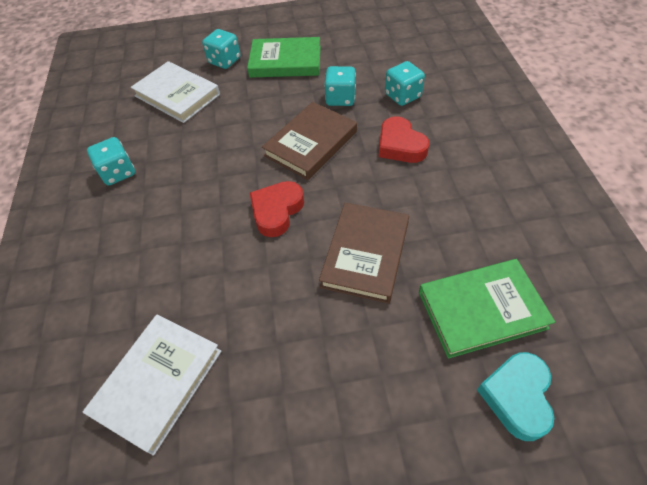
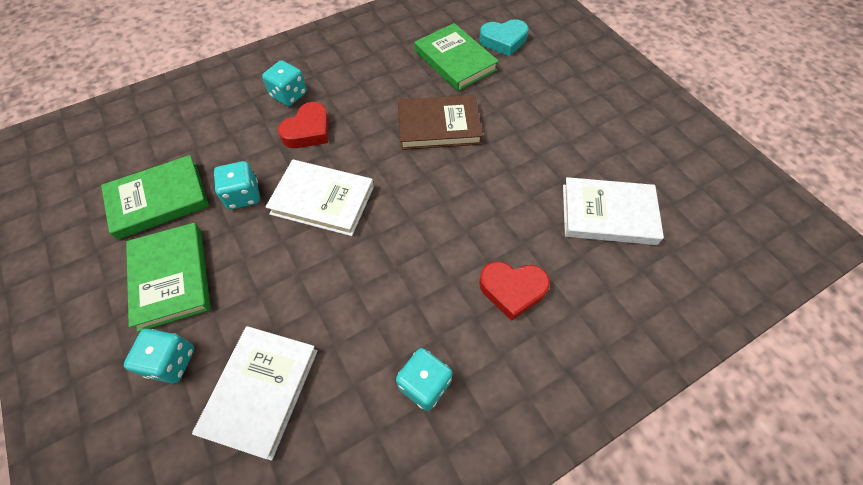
camera: 115 degrees left, 5 degrees up
(277, 211) = (420, 198): red heart -> red heart (512, 290)
(311, 144) = (322, 200): brown book -> white book
(358, 56) = (159, 200): none -> green book
(402, 96) = (232, 144): turquoise dice -> turquoise dice (289, 95)

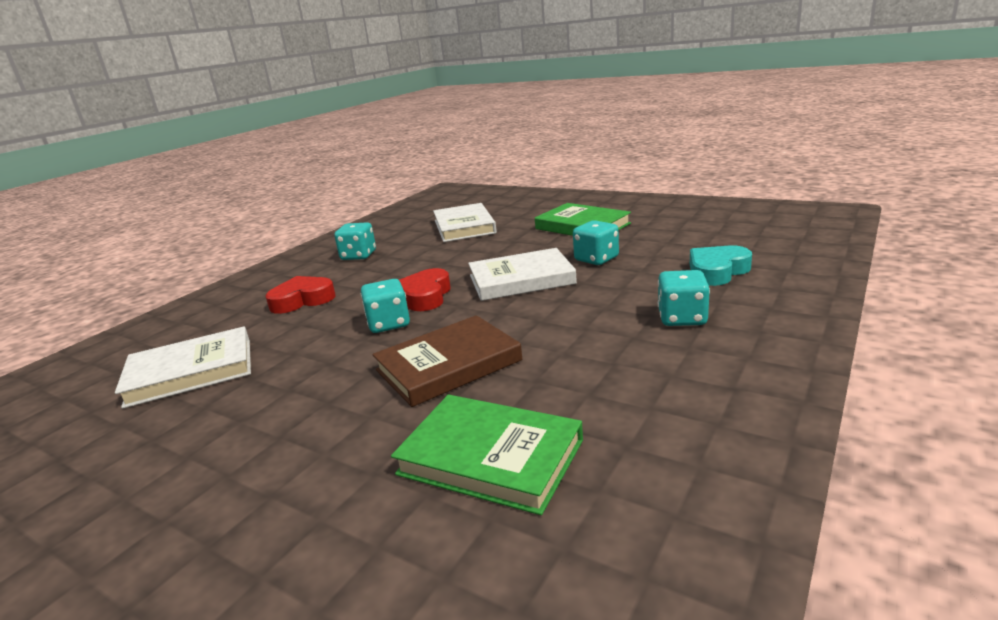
camera: 155 degrees right, 35 degrees down
(159, 200) = (660, 237): green book -> none
(171, 362) = (531, 216): turquoise dice -> turquoise dice (389, 324)
(308, 131) = (606, 305): red heart -> red heart (424, 296)
(503, 41) = (408, 549): turquoise heart -> turquoise heart (717, 271)

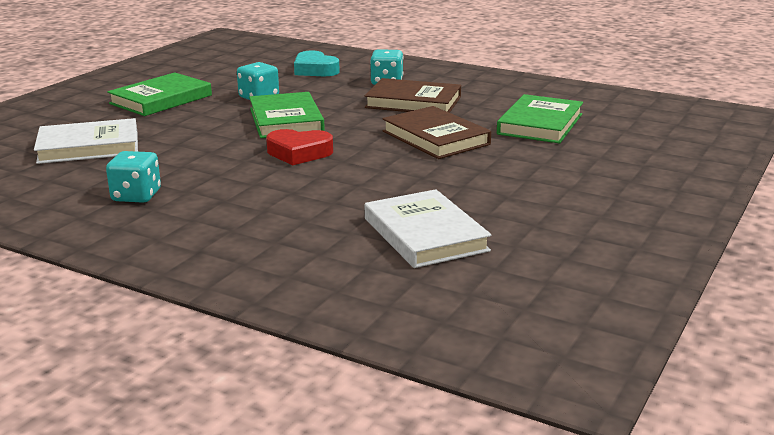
camera: 95 degrees left, 0 degrees up
(302, 300) = (269, 209): red heart -> none
(389, 324) = (354, 162): turquoise dice -> none
(521, 280) = (286, 120): white book -> green book
(593, 342) = (413, 102): none -> brown book

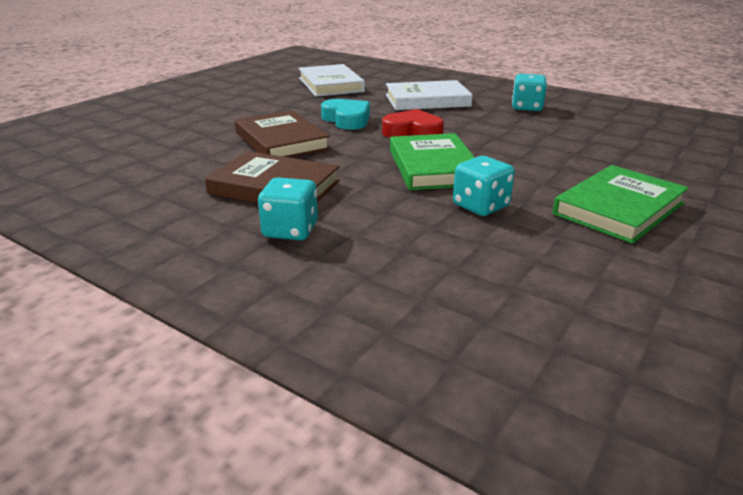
camera: 175 degrees left, 5 degrees up
(89, 147) = (619, 145): white book -> white book (427, 100)
(315, 70) = (406, 274): turquoise heart -> turquoise heart (347, 120)
(540, 124) = (162, 151): green book -> none

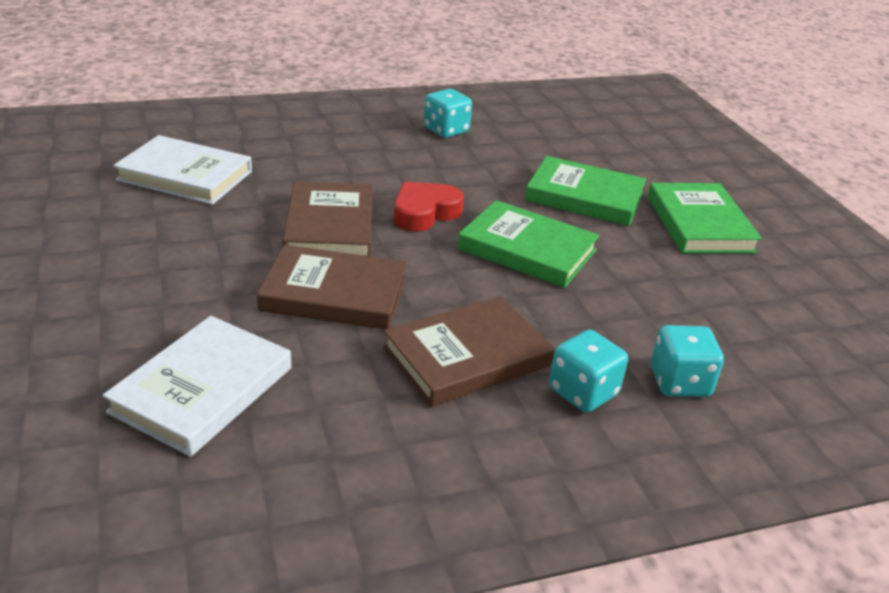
camera: 55 degrees left, 5 degrees up
(347, 120) = (329, 226): turquoise heart -> brown book
(427, 100) = (344, 158): white book -> white book (203, 390)
(480, 206) = (635, 273): turquoise dice -> turquoise dice (679, 382)
(549, 162) = (584, 197): none -> green book

